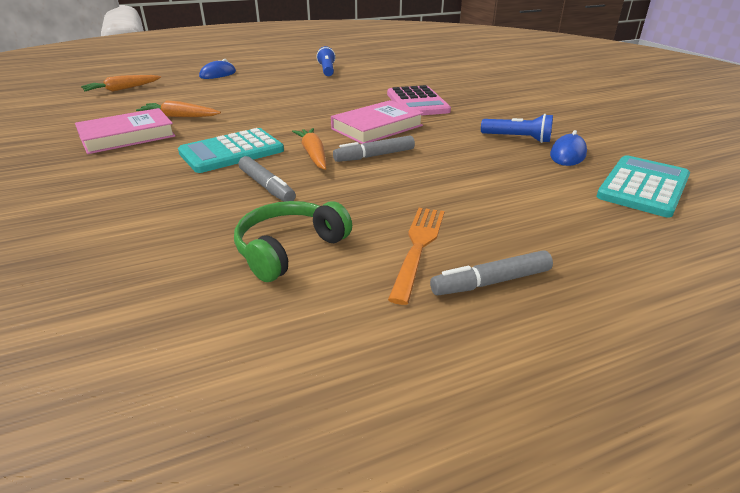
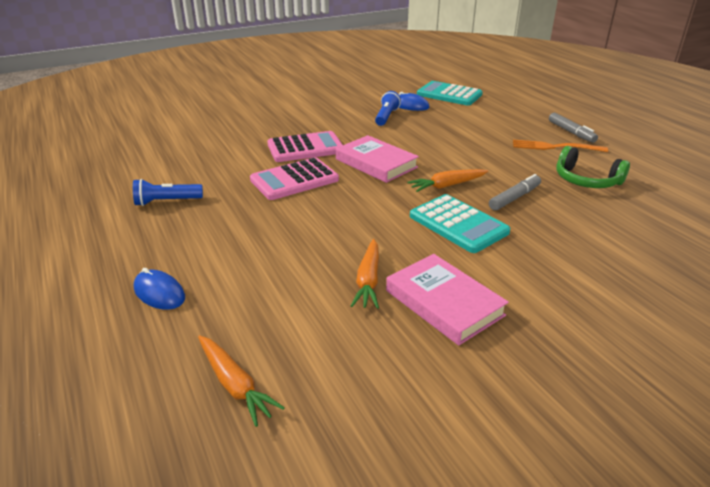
camera: 95 degrees left, 0 degrees up
(349, 99) = (294, 180): none -> pink calculator
(374, 156) = (439, 162): grey marker -> none

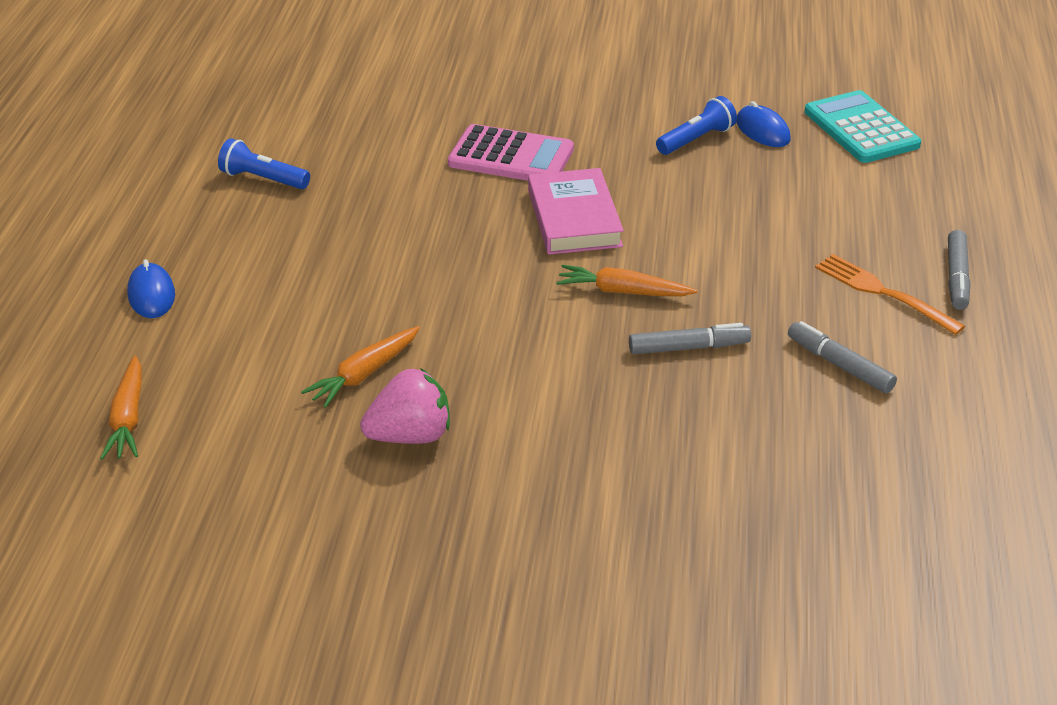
camera: 35 degrees right, 5 degrees up
(294, 180) = (438, 204): pink calculator -> none
(444, 303) = (410, 436): pink book -> pink strawberry
(458, 224) = (559, 352): turquoise calculator -> none
(586, 180) = (839, 365): green headphones -> grey marker

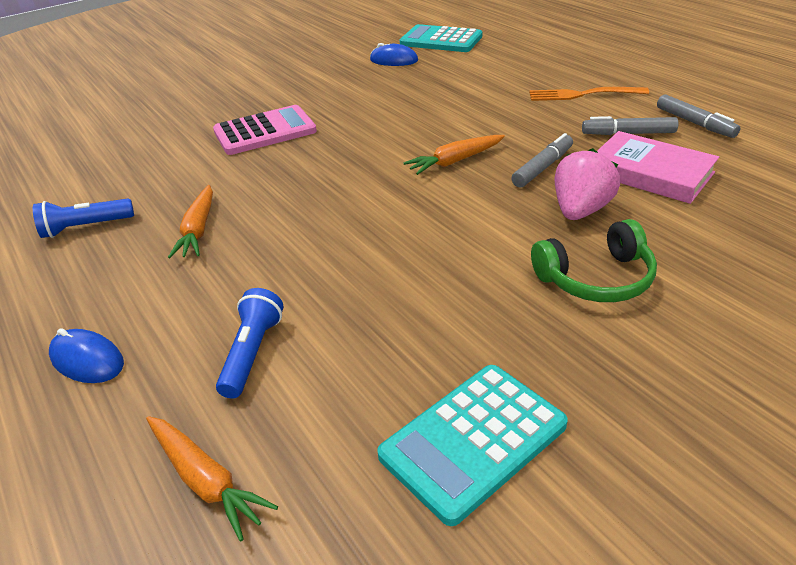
camera: 40 degrees left, 0 degrees up
(293, 505) = (473, 440): none -> turquoise calculator
(364, 374) = (369, 304): orange carrot -> orange carrot (198, 229)
(410, 436) = (473, 322): pink strawberry -> pink strawberry (580, 210)
(552, 468) = (596, 278): none -> green headphones
(574, 218) = (359, 142): pink book -> pink book (650, 173)
(696, 139) = (365, 78): blue flashlight -> blue flashlight (252, 353)
(957, 277) = (600, 73): grey marker -> grey marker (695, 123)

